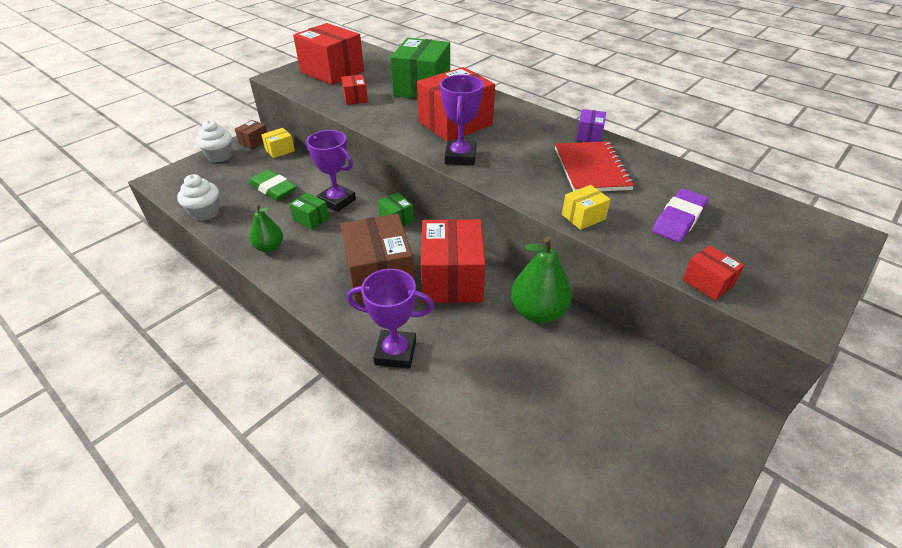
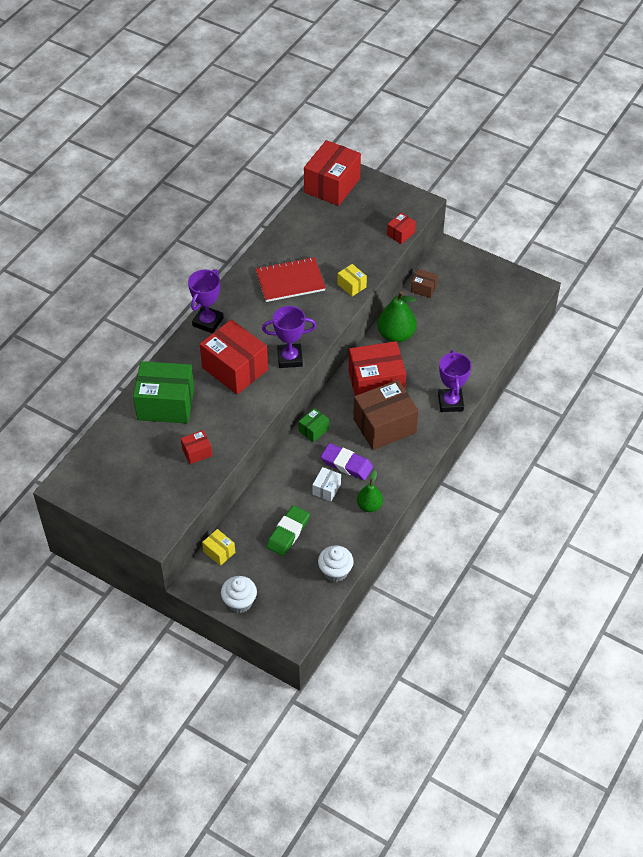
camera: 100 degrees left, 10 degrees up
(254, 142) = (206, 582): brown box -> brown box (423, 288)
(311, 219) = (326, 489): green box -> white box
(332, 71) = (136, 489): red box -> red box (332, 185)
(337, 201) = (297, 478): purple trophy -> purple trophy (208, 322)
(589, 135) = (239, 282): purple box -> none
(678, 219) = (343, 240): purple eraser -> purple eraser (346, 464)

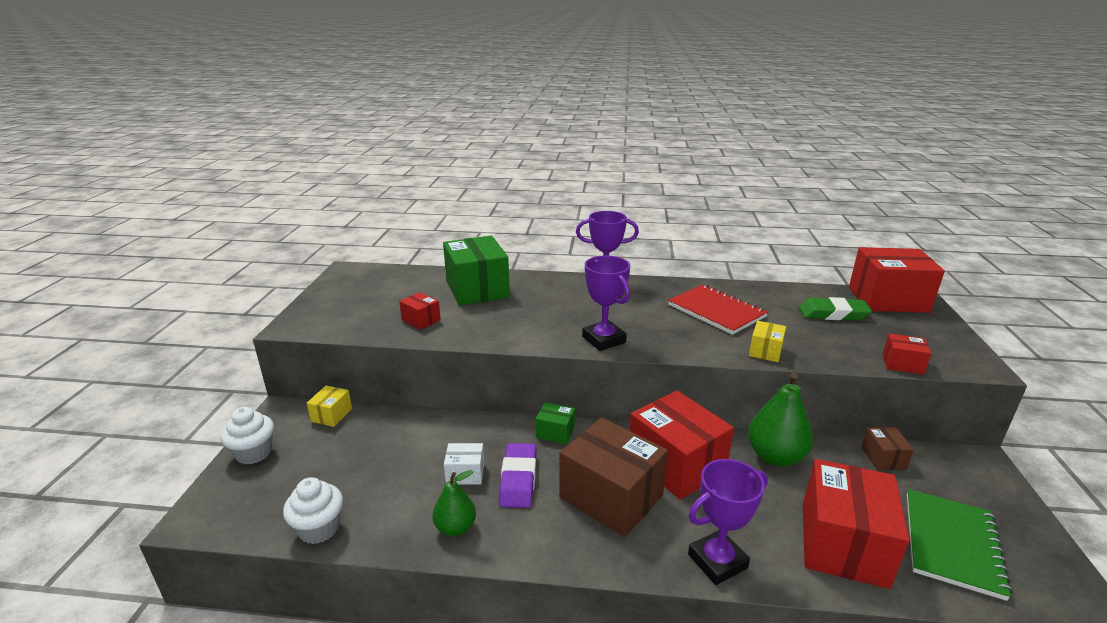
camera: 65 degrees right, 25 degrees down
(235, 368) = (556, 312): red box -> red box (843, 544)
(288, 533) = (377, 460): green eraser -> green eraser (833, 314)
(488, 306) = (951, 543): none -> green notebook

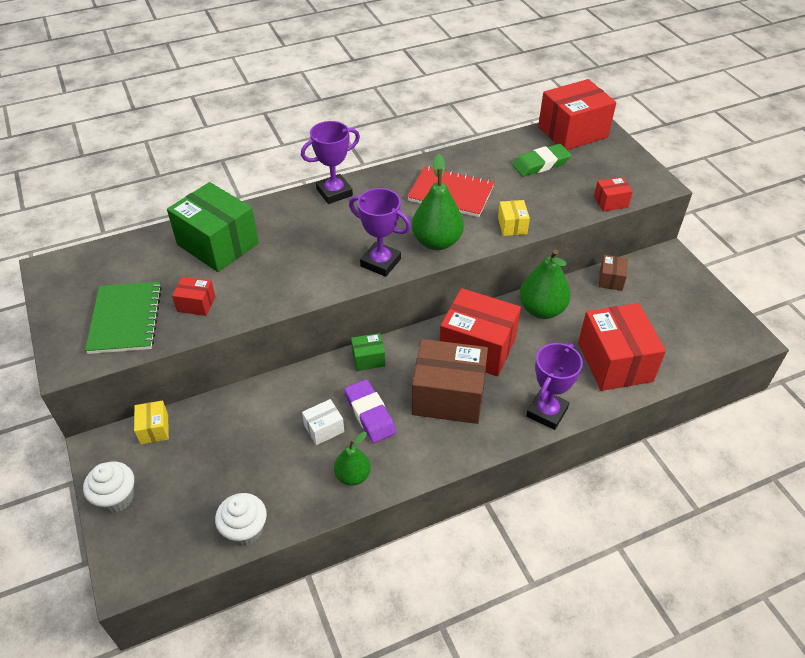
camera: 30 degrees left, 20 degrees up
(672, 341) = (436, 242): none -> green pear
(883, 458) = (611, 279): brown box -> brown box turned 45 degrees clockwise
(951, 543) = (674, 332): green notebook -> green notebook (125, 319)

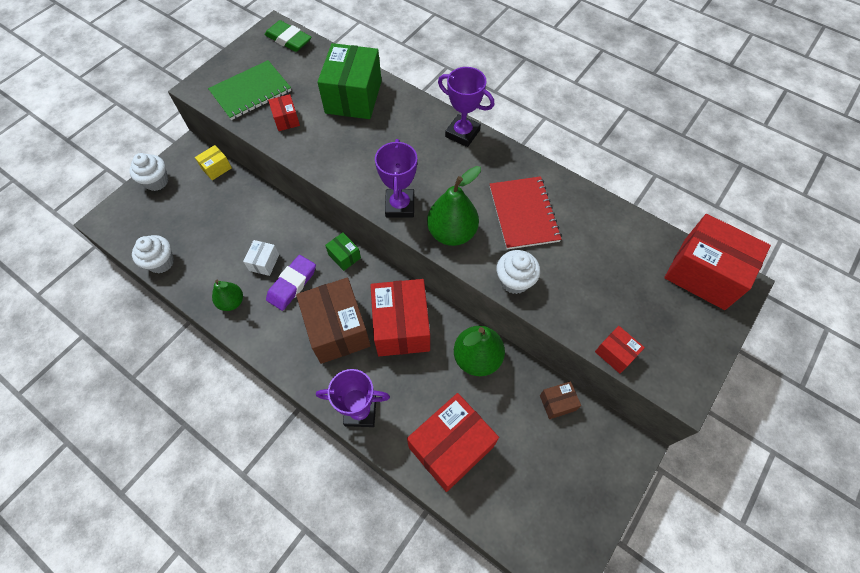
camera: 60 degrees right, 15 degrees up
(324, 428) = (264, 262): white box -> white box turned 75 degrees clockwise
(512, 226) = (514, 281): yellow box -> white cupcake
(540, 164) = (626, 266): green eraser -> green eraser (288, 39)

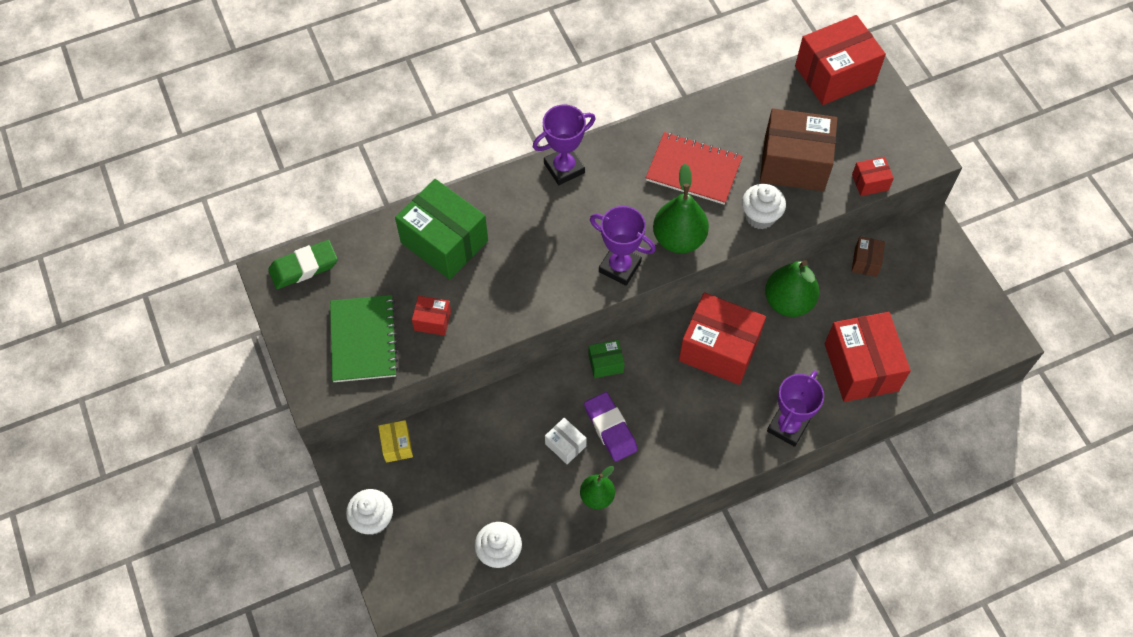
camera: 60 degrees left, 0 degrees up
(337, 329) = (689, 408): brown box -> brown box (794, 163)

